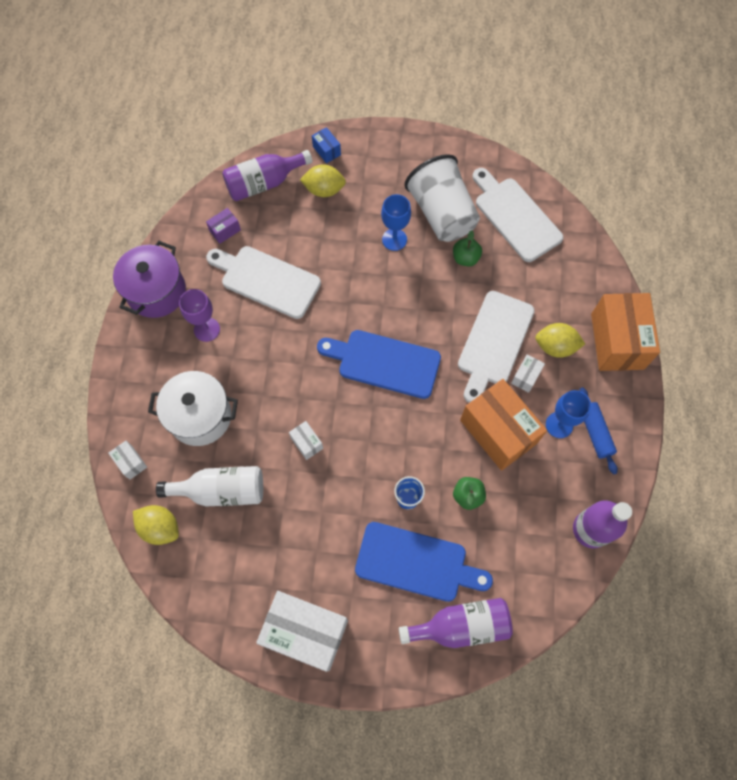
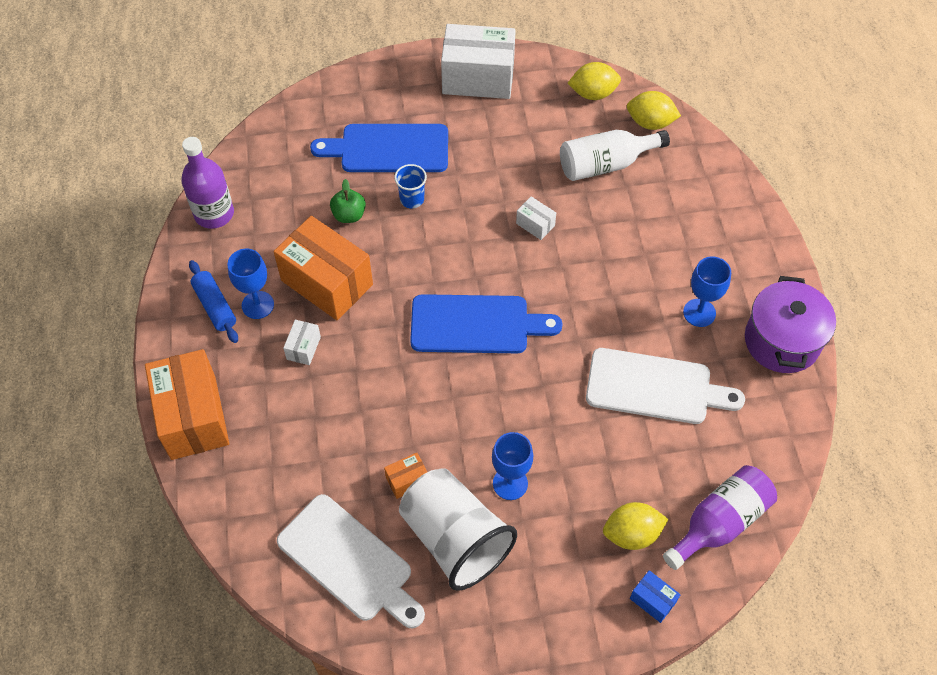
camera: 165 degrees right, 10 degrees down
(131, 462) = (710, 167): white box -> none
(200, 416) = (661, 223): white pot -> none
(207, 329) = (699, 313): purple goblet -> blue goblet
(225, 230) = (738, 440): purple box -> none
(461, 626) = (334, 112): purple bottle -> none
(465, 258) = (407, 480): green apple -> orange box
(494, 342) = (349, 379): white cutting board -> none
(555, 347) = (271, 392): yellow lemon -> yellow lemon (593, 93)

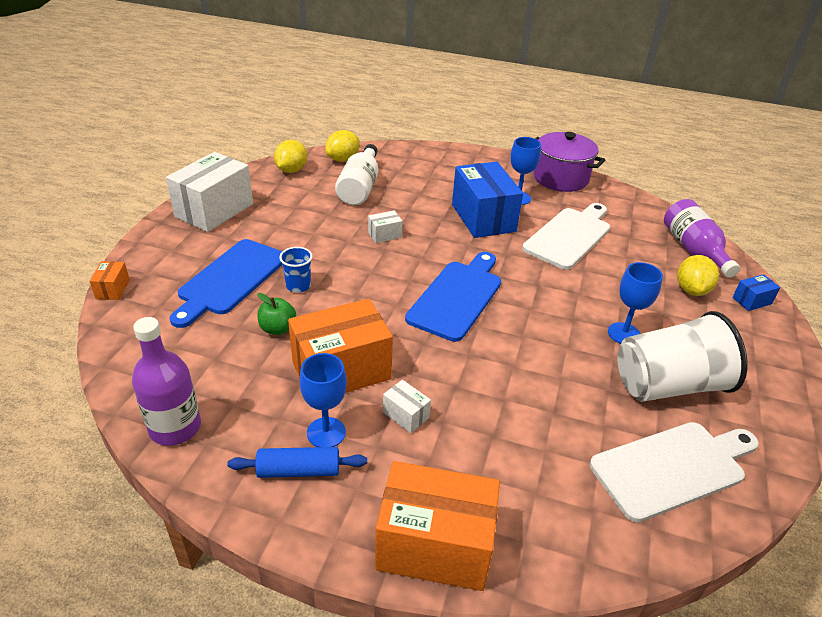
camera: 65 degrees left, 20 degrees down
(407, 480) = (596, 394): orange box -> orange box (113, 289)
(630, 295) = (483, 218): none -> blue box

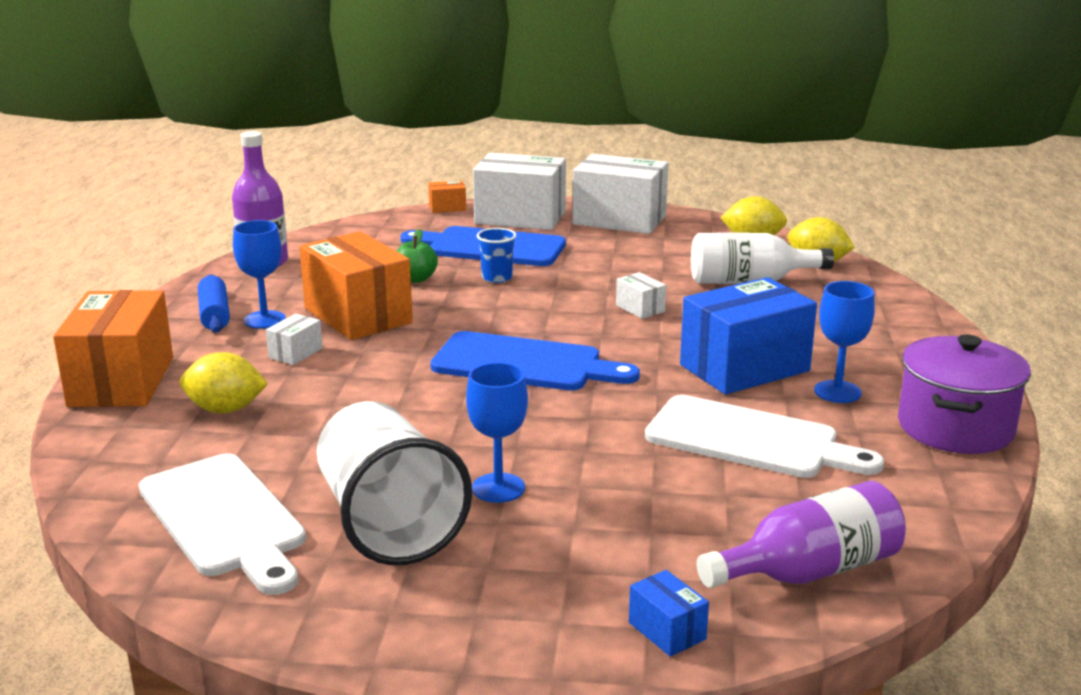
camera: 80 degrees right, 15 degrees down
(171, 254) = (520, 217): none -> white box
(691, 290) = (660, 560): yellow lemon -> yellow lemon (225, 410)

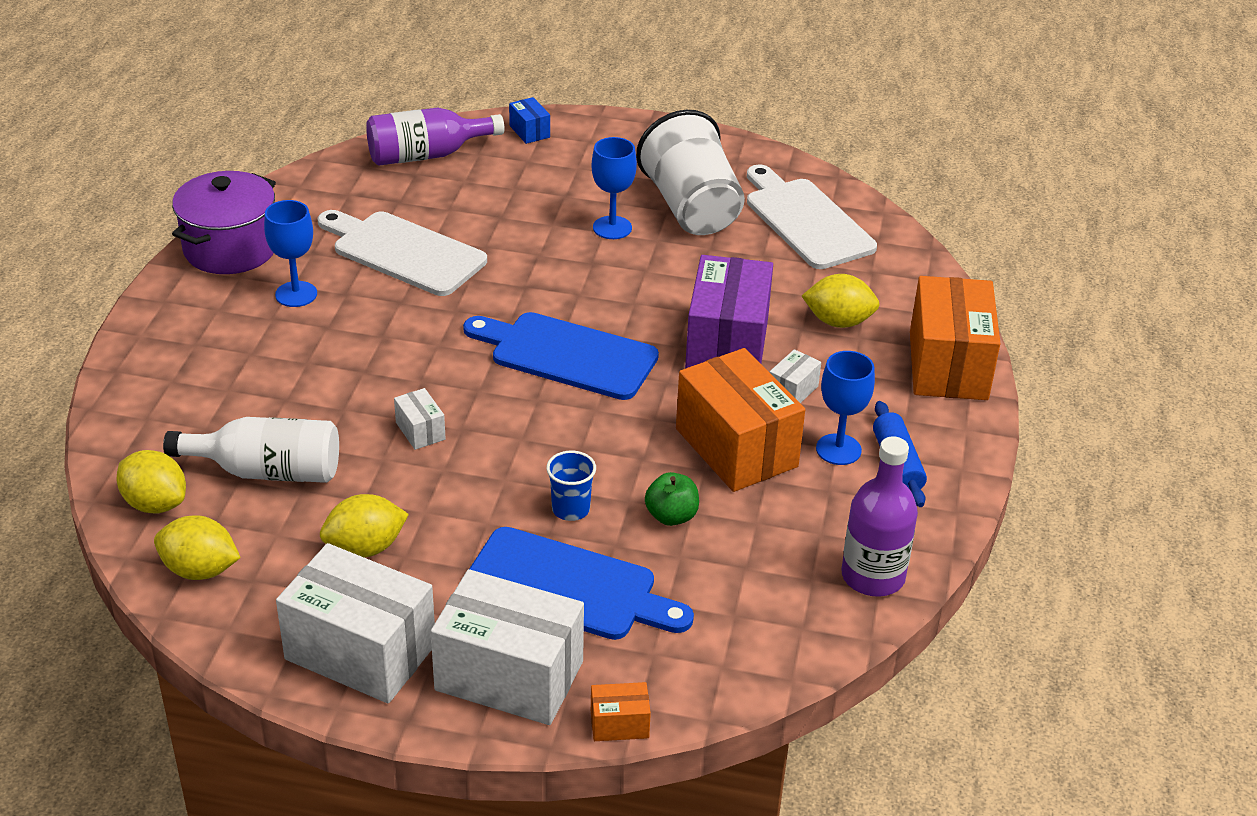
camera: 175 degrees left, 15 degrees up
(357, 382) = (727, 345): none -> purple box
(644, 254) = (365, 548): none -> yellow lemon
(744, 368) = (360, 330): blue box -> none

